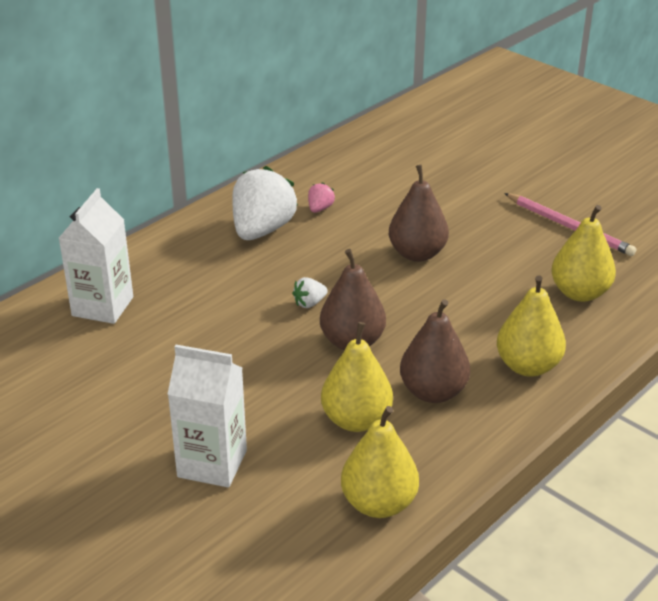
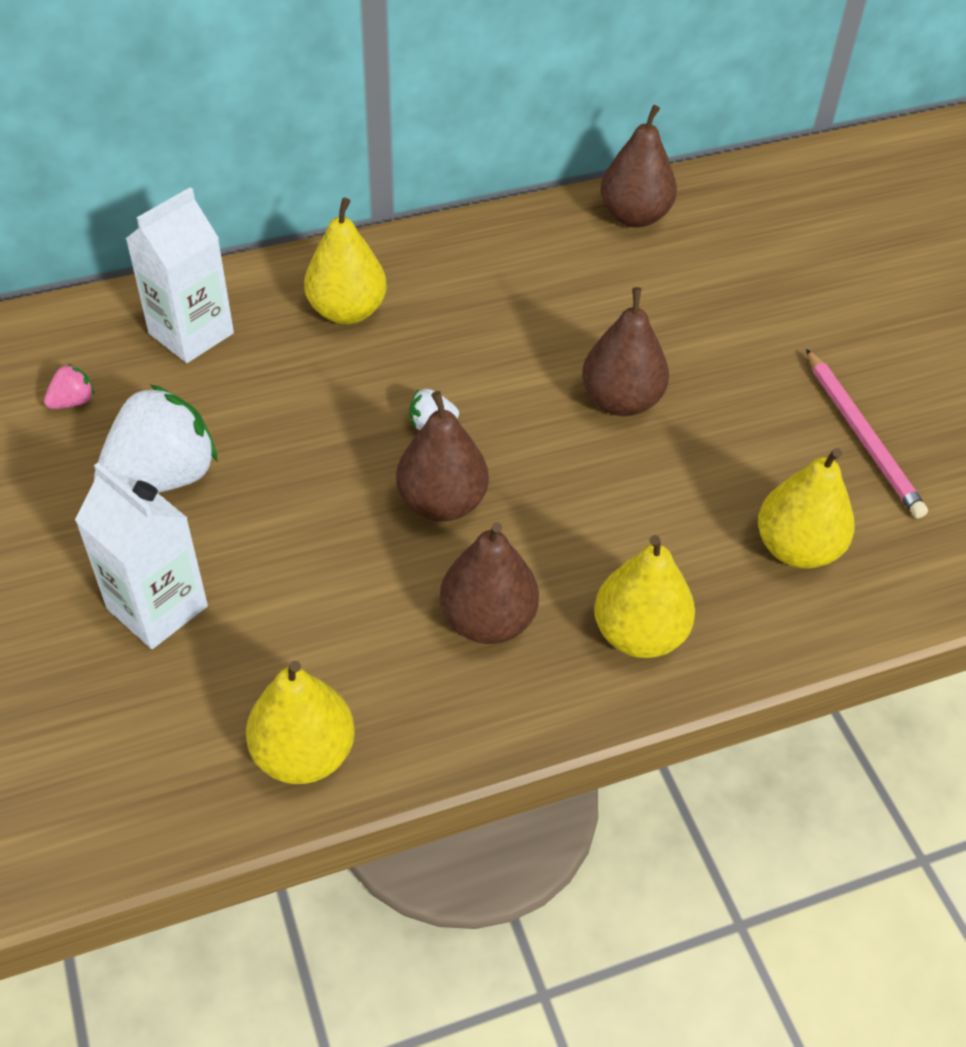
camera: 25 degrees right, 15 degrees up
(262, 230) = (451, 291): white strawberry -> white strawberry (162, 477)
(320, 209) = (546, 284): pink strawberry -> pink strawberry (73, 402)
(344, 158) = (634, 216): none -> brown pear
(356, 420) = (364, 620): yellow pear -> yellow pear (347, 311)

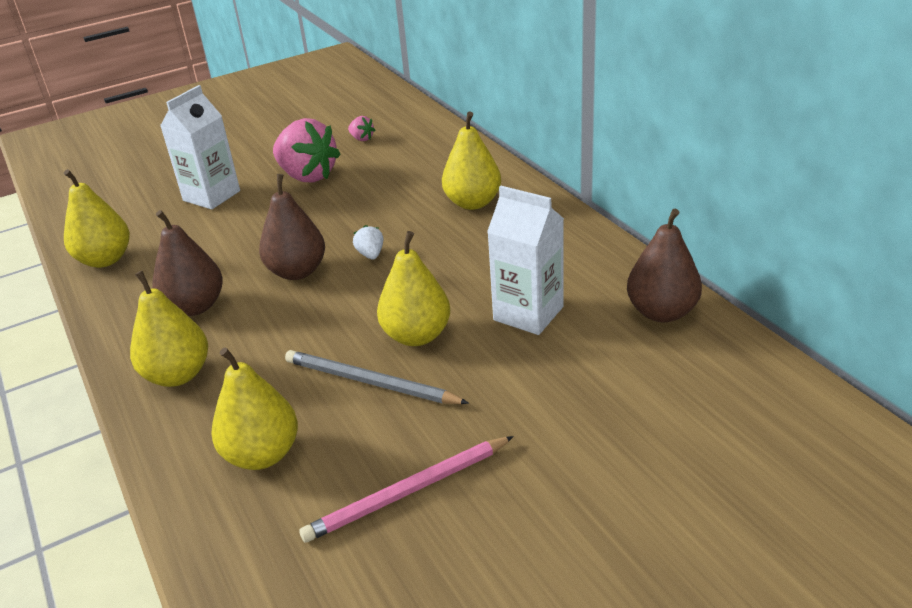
camera: 85 degrees right, 15 degrees down
(162, 477) = (307, 176): white strawberry -> pink strawberry
(191, 333) = (430, 157): white carton -> white carton (528, 313)
(621, 401) = (417, 335): brown pear -> yellow pear
(695, 449) = (370, 382): none -> grey pencil

